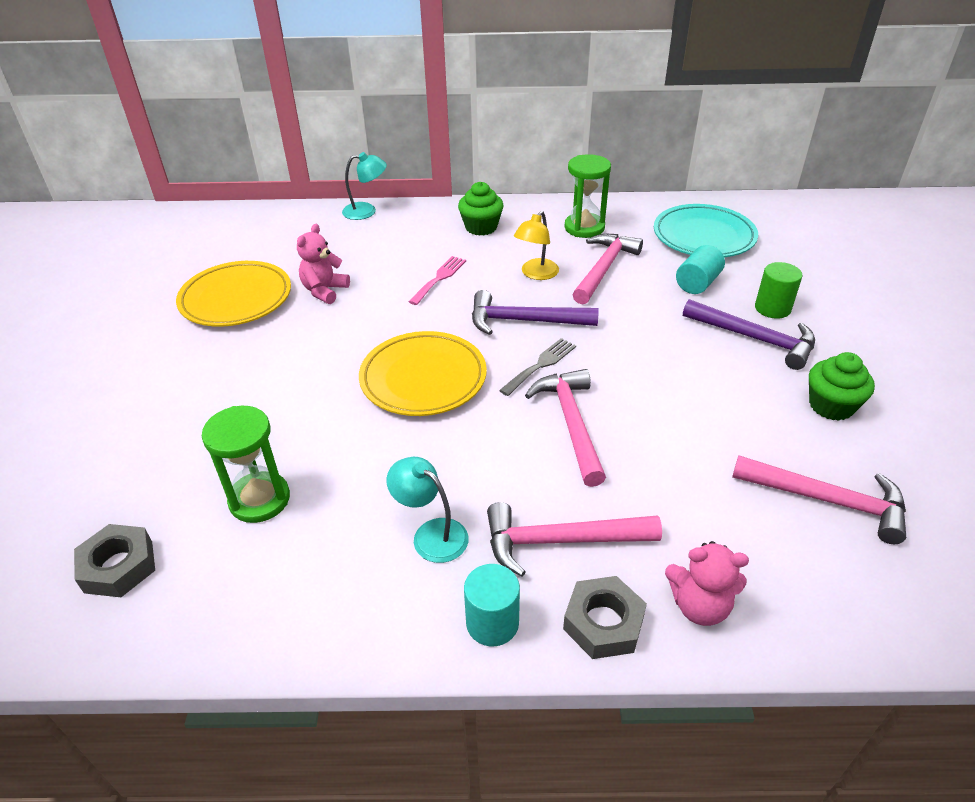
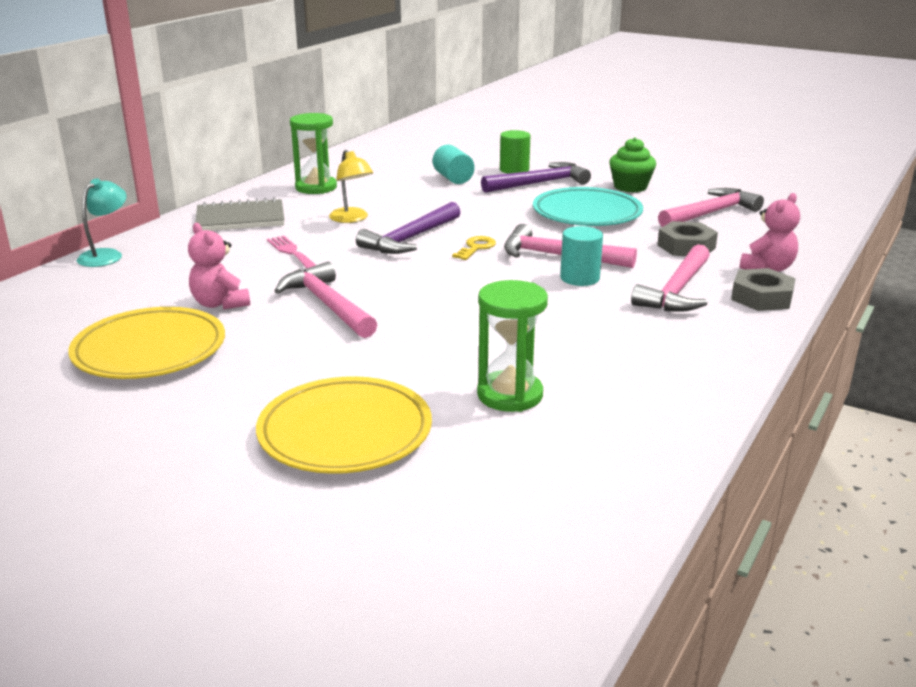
camera: 60 degrees left, 15 degrees down
(119, 566) = (529, 485): grey nut -> grey nut (686, 246)
(423, 378) = (431, 292): yellow plate -> yellow plate (345, 432)
(431, 534) = (628, 331): turquoise lamp -> none
(481, 227) = (240, 219): green cupcake -> grey notebook
(492, 623) = (735, 331): turquoise cylinder -> turquoise cylinder (579, 278)
(541, 365) = (476, 248): grey fork -> yellow key
(603, 269) = (385, 197): pink hammer -> pink hammer (327, 305)
(703, 236) = (399, 160): turquoise plate -> turquoise plate (587, 213)

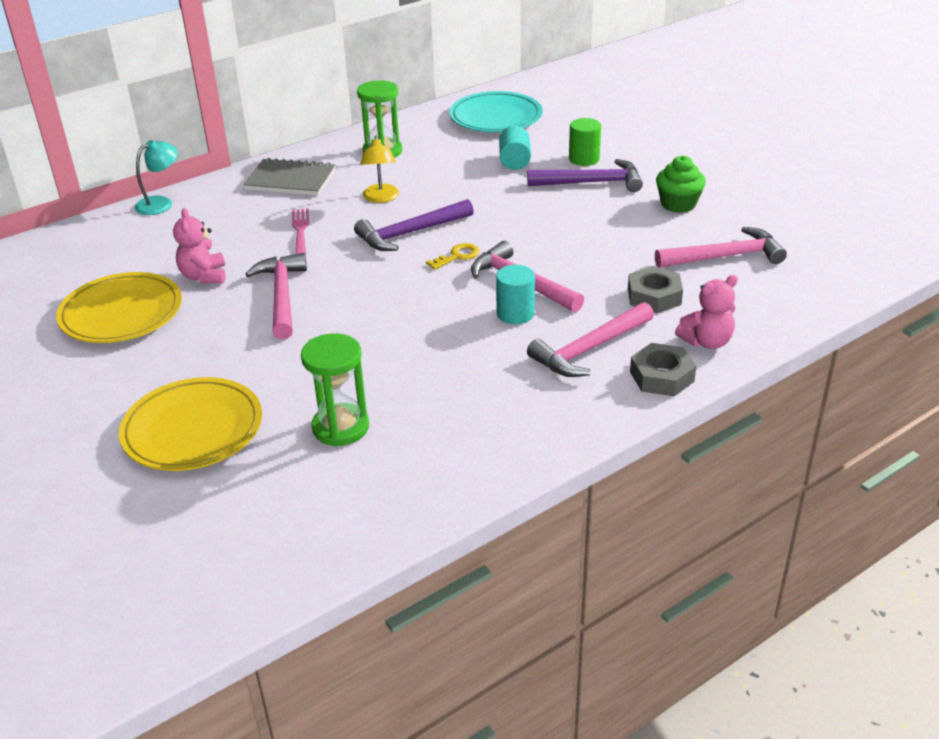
camera: 25 degrees right, 10 degrees up
(587, 213) = (599, 233): turquoise plate -> turquoise plate (495, 118)

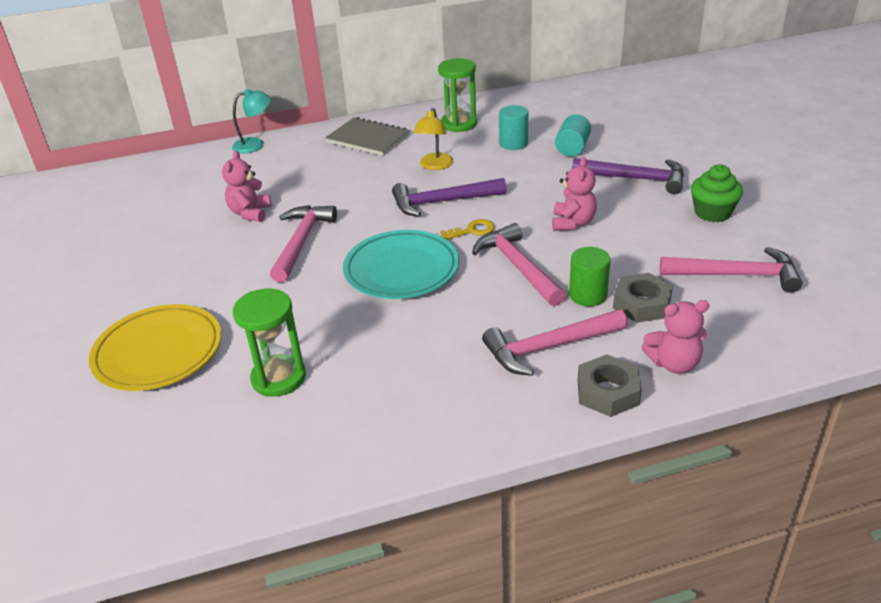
camera: 20 degrees right, 0 degrees up
(121, 314) = (168, 235): yellow plate -> none
(300, 230) = (351, 184): pink fork -> none
(495, 118) = (576, 106): turquoise plate -> turquoise plate (401, 270)
(515, 313) = (496, 296): turquoise cylinder -> turquoise cylinder (513, 143)
(553, 233) = (573, 223): none -> pink teddy bear
(584, 159) = (639, 155): green cylinder -> green cylinder (588, 295)

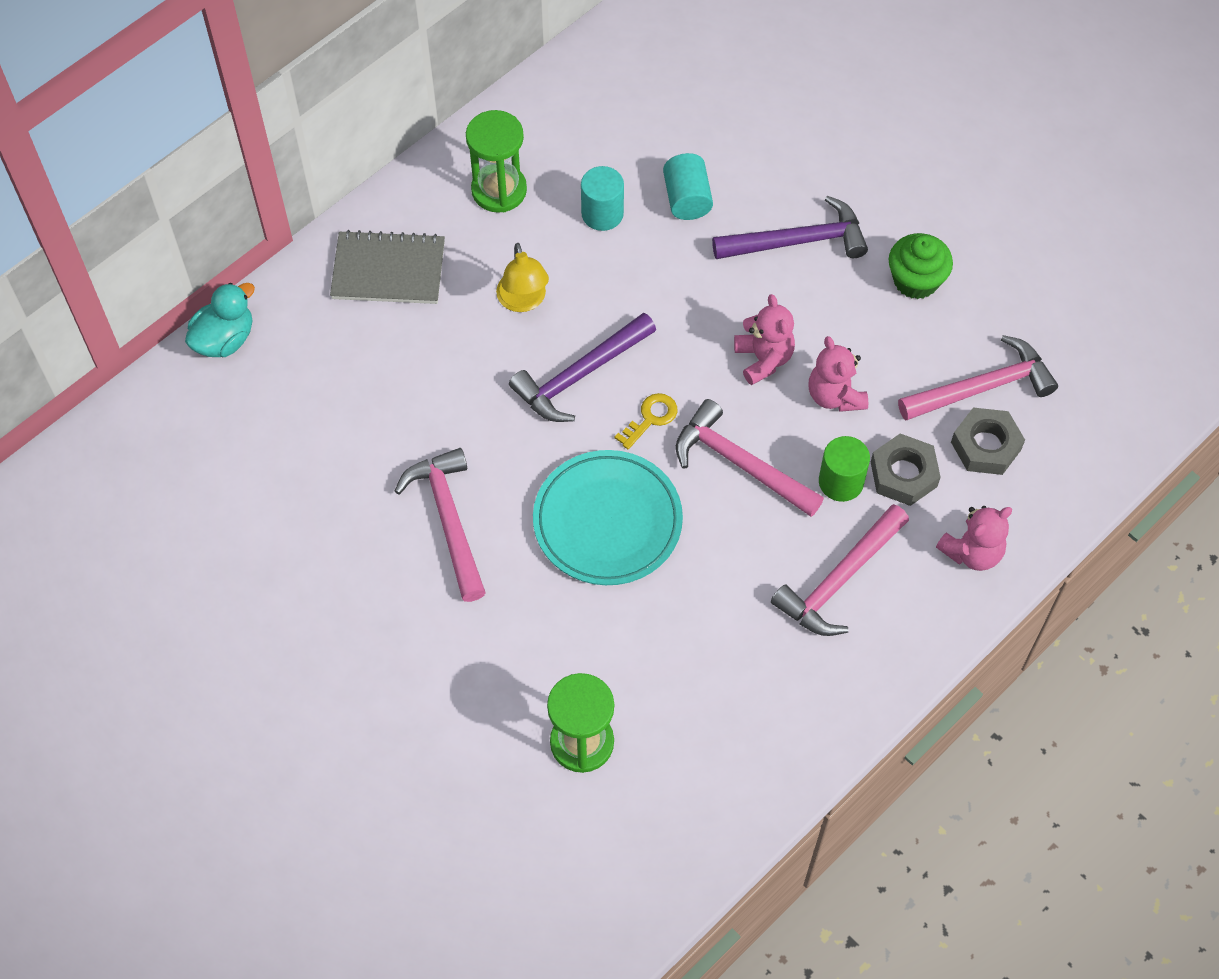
camera: 30 degrees left, 25 degrees up
(158, 352) = (416, 766): yellow plate -> none
(250, 213) = (337, 491): pink teddy bear -> pink teddy bear (835, 395)
(255, 144) = (225, 339): turquoise lamp -> turquoise duck
(607, 392) = (926, 618): grey nut -> grey nut (986, 446)

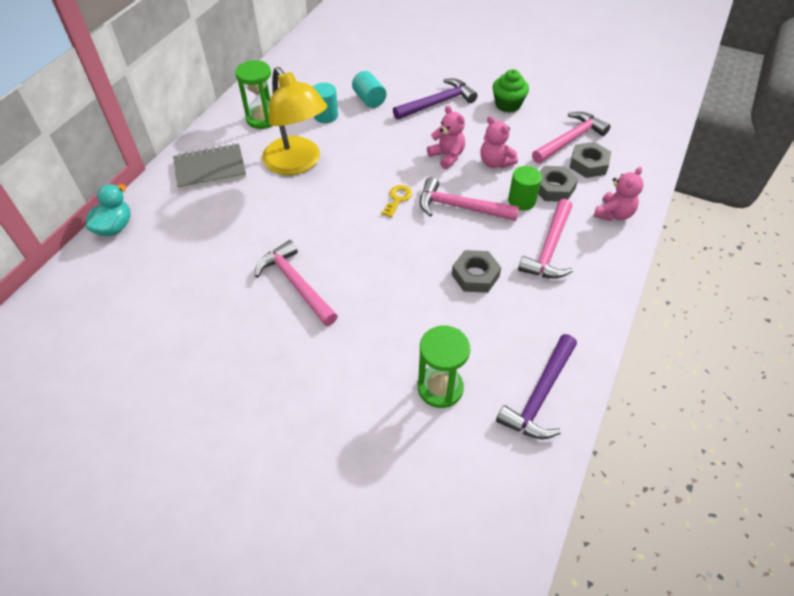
camera: 20 degrees left, 10 degrees down
(523, 301) = (297, 164): yellow lamp -> yellow lamp, size x1.93
(580, 375) = (346, 189): purple hammer -> purple hammer (540, 395)
(607, 521) = (397, 257): turquoise plate -> none
(707, 589) = (475, 275): none -> grey nut

